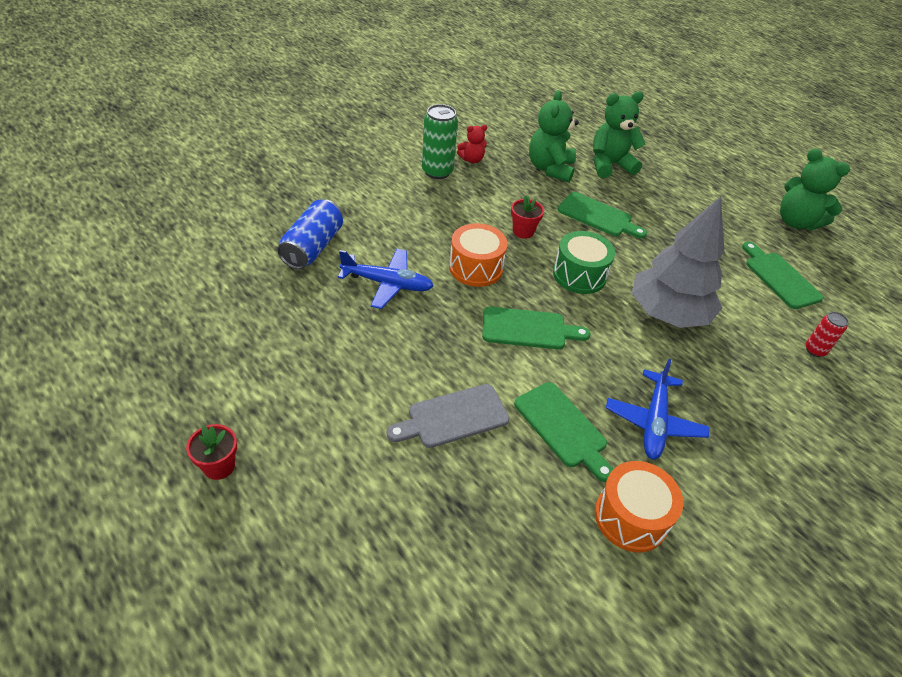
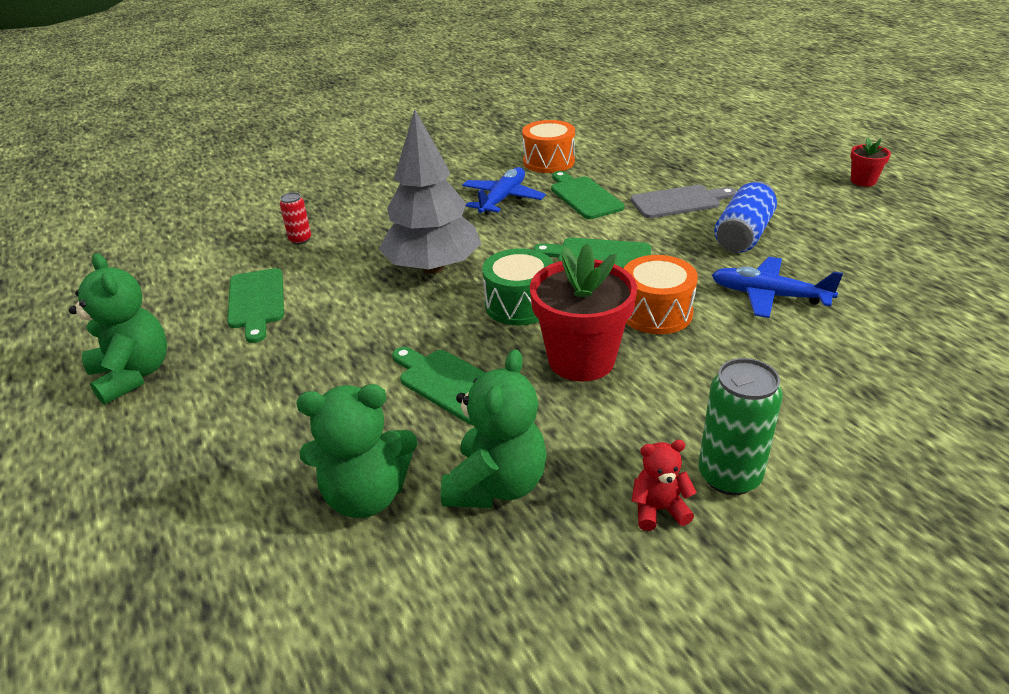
camera: 165 degrees left, 10 degrees down
(313, 247) = (890, 338): blue can -> blue can (743, 235)
(523, 231) = (581, 360): red flower pot -> red flower pot, size x2.05

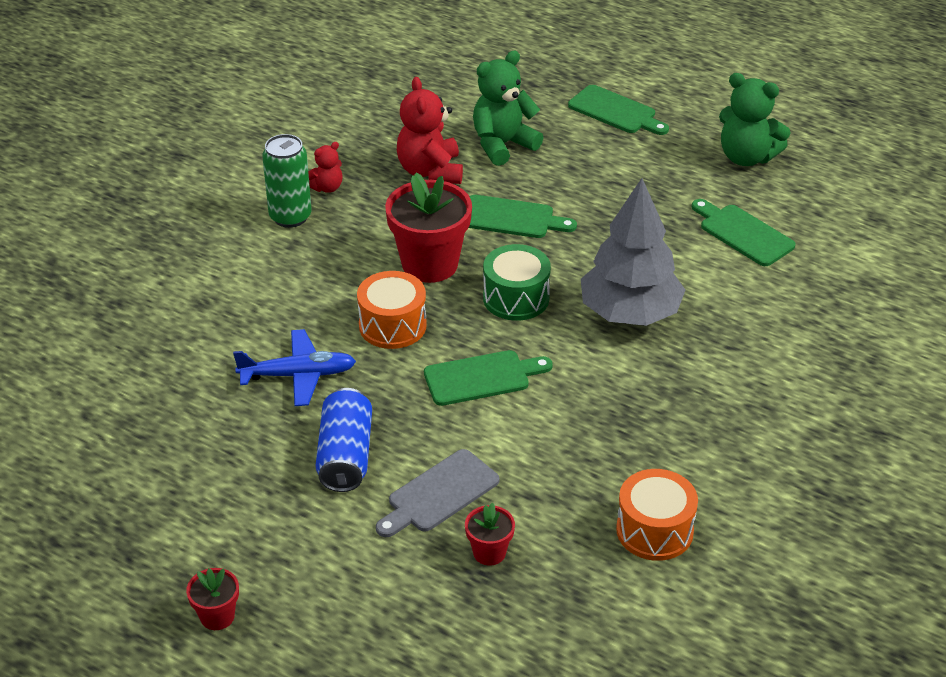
camera: 150 degrees right, 5 degrees up
(300, 239) = (798, 306): red can -> none
(496, 485) = (430, 171): green teddy bear -> red teddy bear
(503, 199) = (650, 434): blue plane -> none
(584, 196) = (558, 469): green cutting board -> green cutting board (615, 111)
(661, 172) = (489, 552): none -> red flower pot

